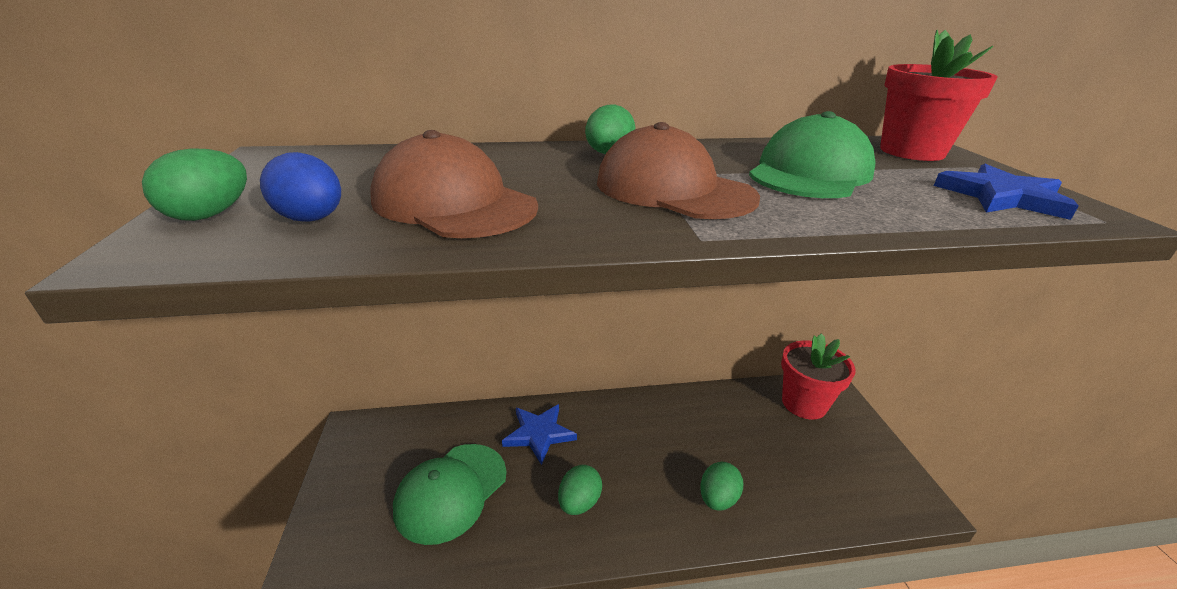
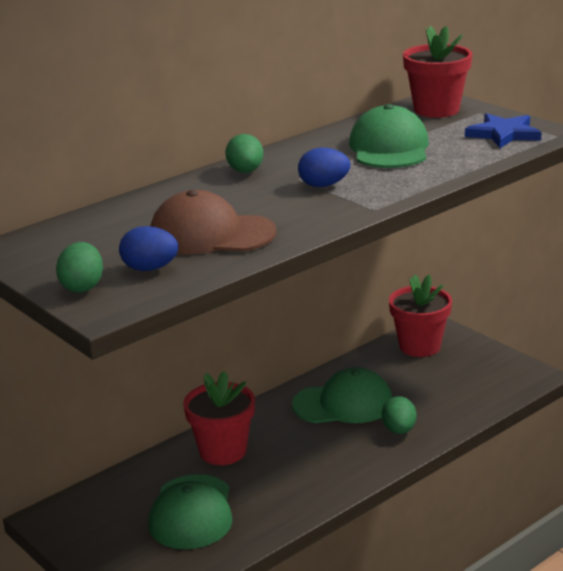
camera: 30 degrees left, 5 degrees down
(539, 434) = (223, 451): blue star -> red flower pot
(579, 502) = (300, 475): green egg -> none
(673, 189) = (324, 185): brown cap -> blue egg
(685, 435) = (343, 404): none -> green cap

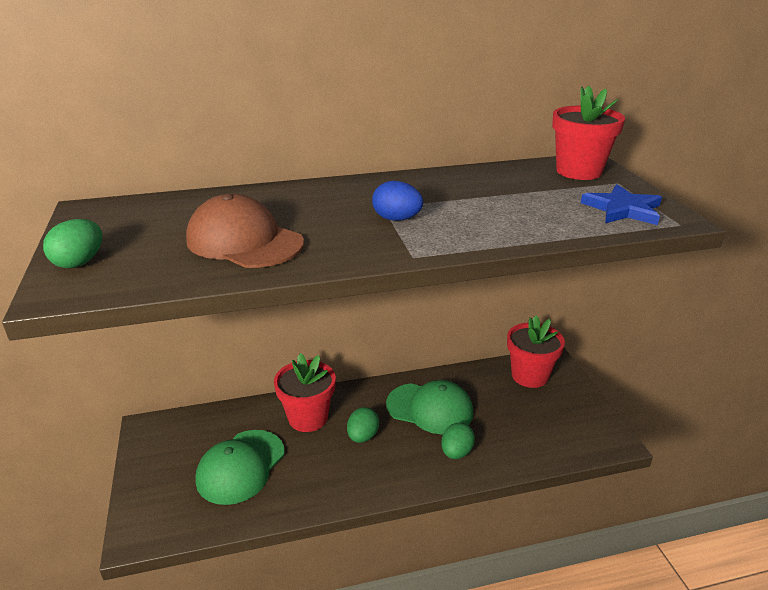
camera: 25 degrees right, 5 degrees up
(150, 268) = (152, 261): blue egg -> none
(245, 171) = (349, 189): green egg -> green egg (362, 436)
(389, 148) = (496, 197): green cap -> none

